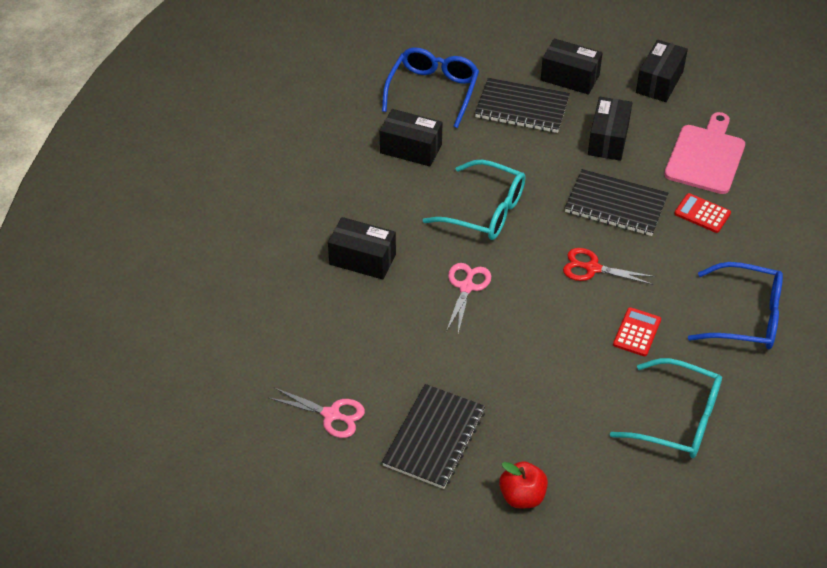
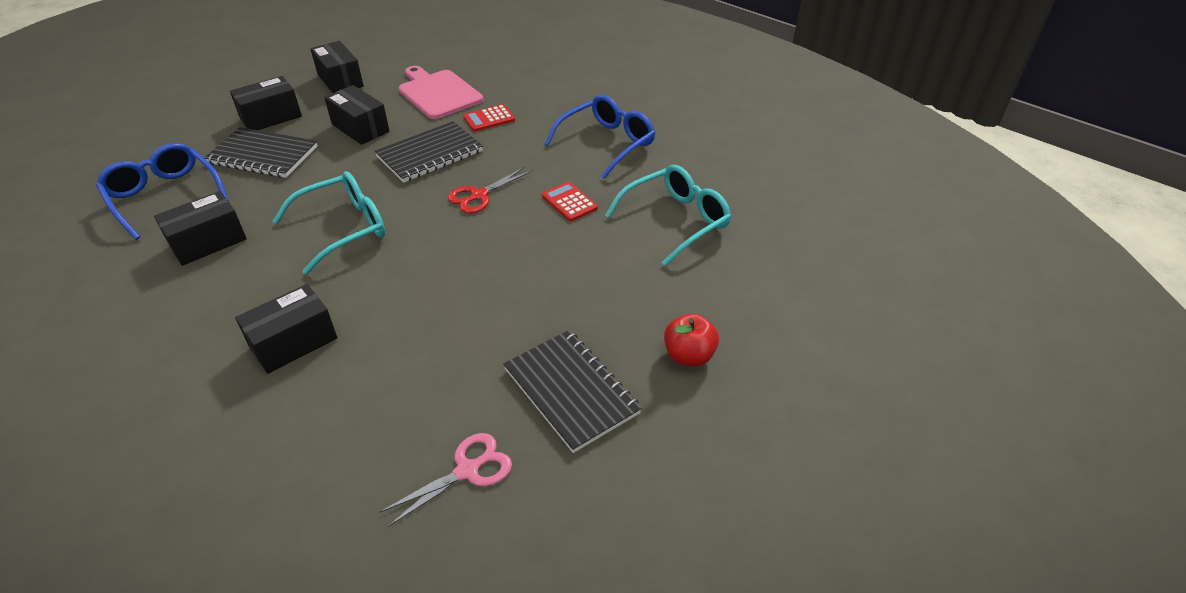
camera: 60 degrees left, 5 degrees down
(466, 287) = (415, 281): pink scissors -> none
(522, 108) = (263, 155): black notebook -> black notebook turned 60 degrees clockwise

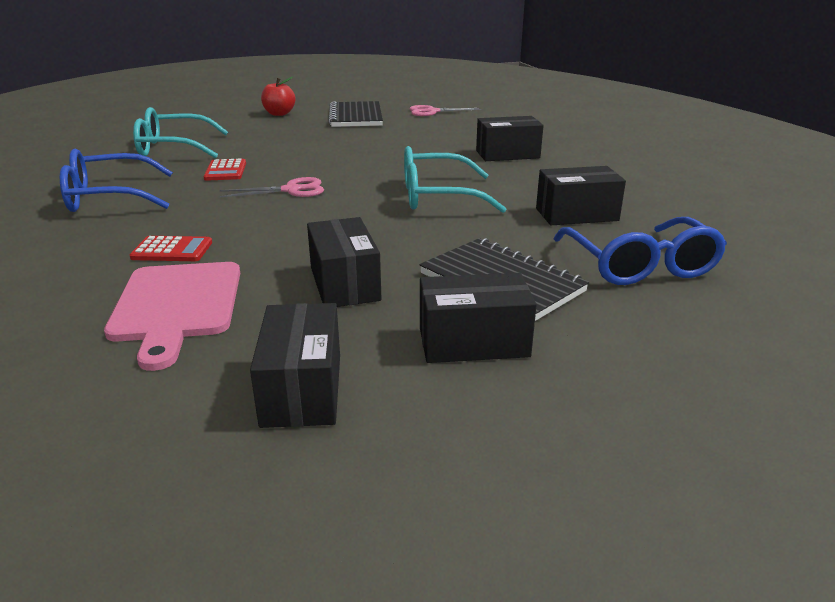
camera: 150 degrees left, 15 degrees down
(430, 154) = (293, 231): black notebook -> none
(479, 195) = (291, 190): red scissors -> pink scissors

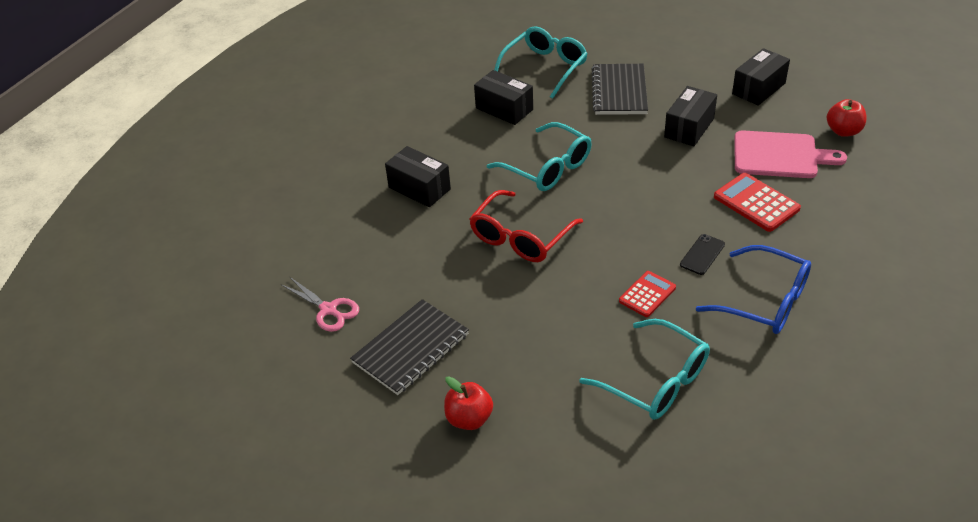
camera: 130 degrees left, 15 degrees up
(77, 387) = (843, 131): none -> red apple
(172, 250) = (756, 203): red calculator -> red calculator, size x1.51
(176, 305) = (780, 155): pink cutting board -> pink cutting board turned 60 degrees clockwise
(199, 201) = (702, 254): none -> black phone
(291, 190) = (627, 231): pink scissors -> none
(376, 161) = (520, 237): none -> red glasses
(473, 342) = (674, 74): black box -> none
(640, 266) = (545, 68): blue glasses -> turquoise glasses

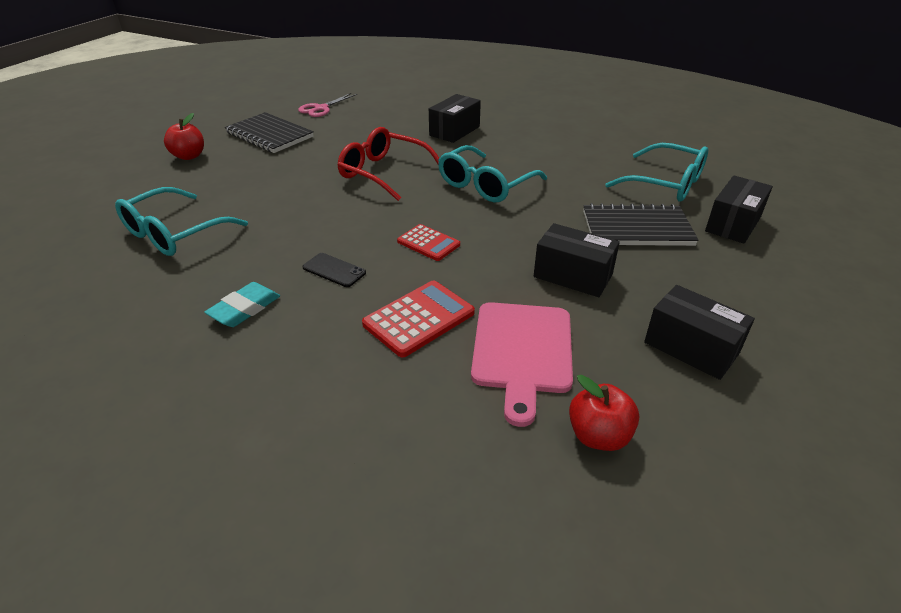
camera: 85 degrees right, 5 degrees down
(504, 109) = (580, 163): black box -> black box (733, 224)
(647, 294) = (286, 233): red calculator -> red calculator (428, 243)
(765, 301) = (244, 308): blue glasses -> turquoise eraser

